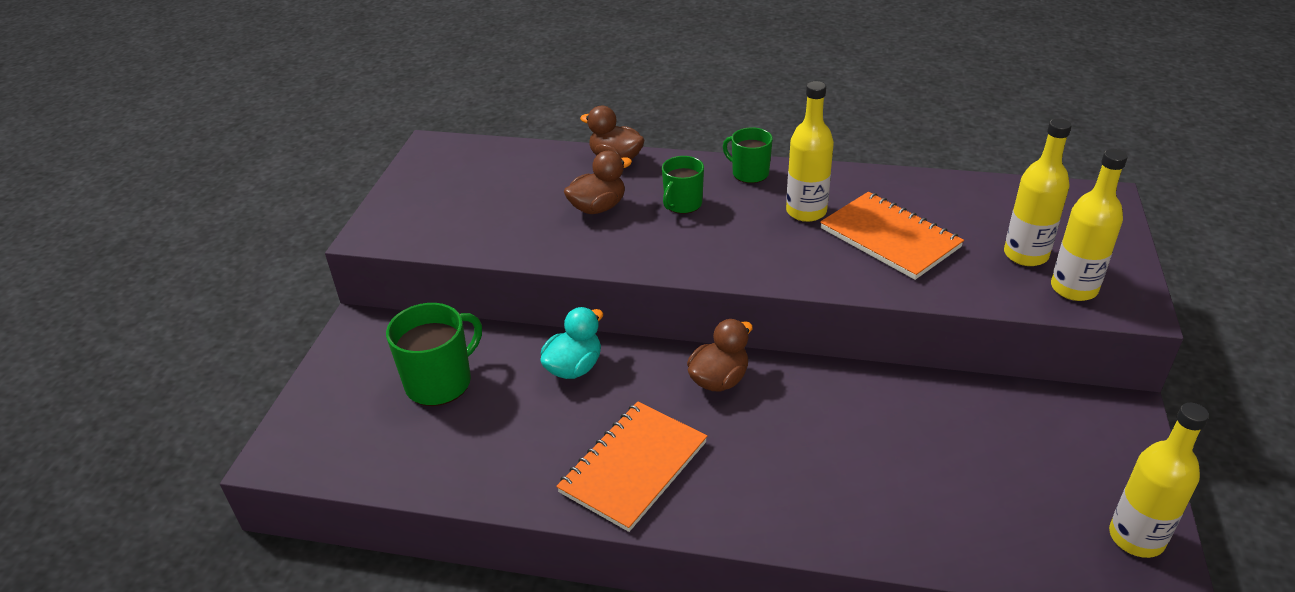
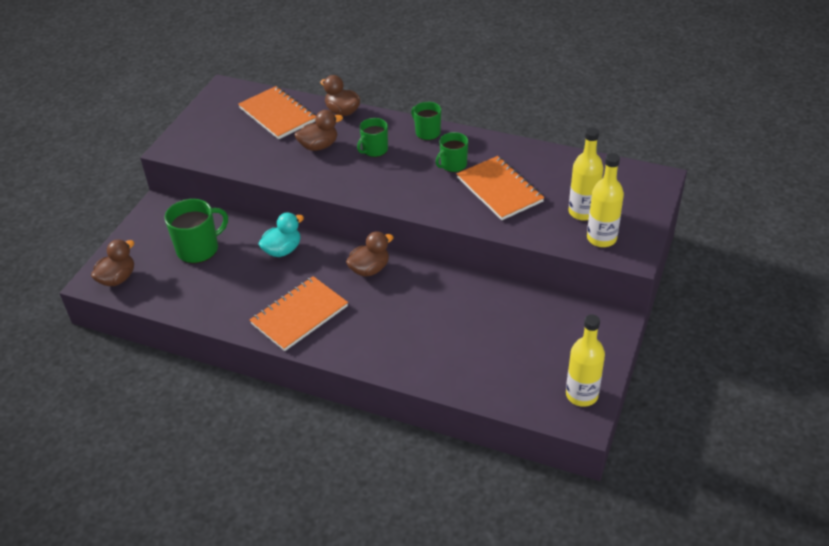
camera: 10 degrees right, 5 degrees up
(316, 446) = (117, 278): none -> brown duck
(521, 172) = (277, 114): none -> orange notebook
(806, 211) = (453, 165): yellow bottle -> green mug

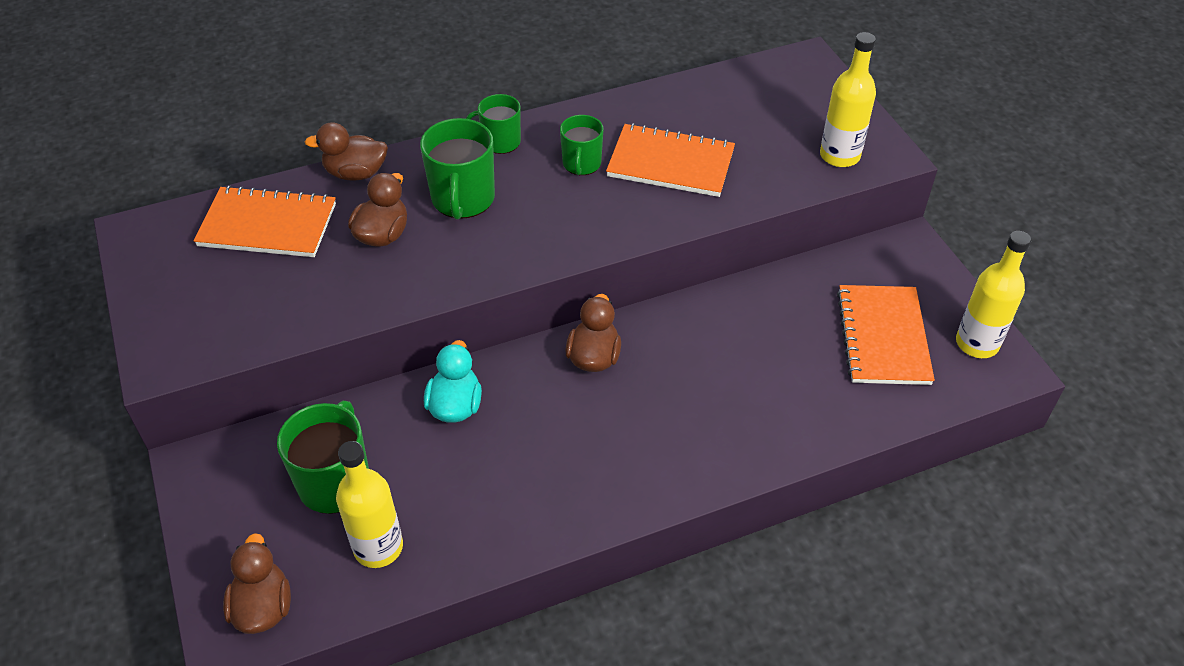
camera: 45 degrees left, 5 degrees up
(299, 315) = (583, 472): orange notebook -> orange notebook (883, 337)
(374, 150) = (463, 199): green mug -> green mug, size x1.59
(582, 212) = (785, 138): yellow bottle -> yellow bottle (378, 547)

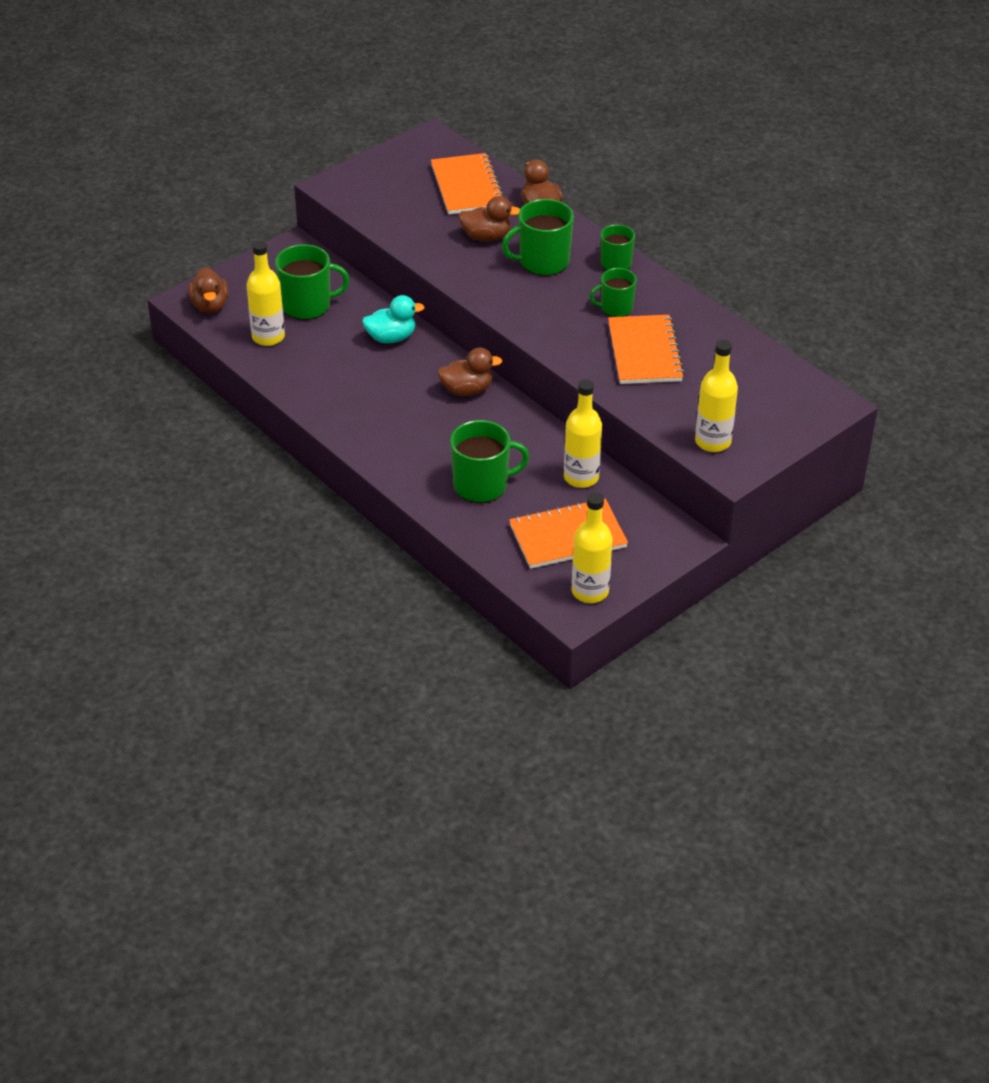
camera: 70 degrees right, 5 degrees down
(263, 607) = (210, 305): brown duck -> brown duck turned 105 degrees clockwise
(773, 390) = (482, 485): none -> green mug
(787, 298) = (581, 477): none -> yellow bottle

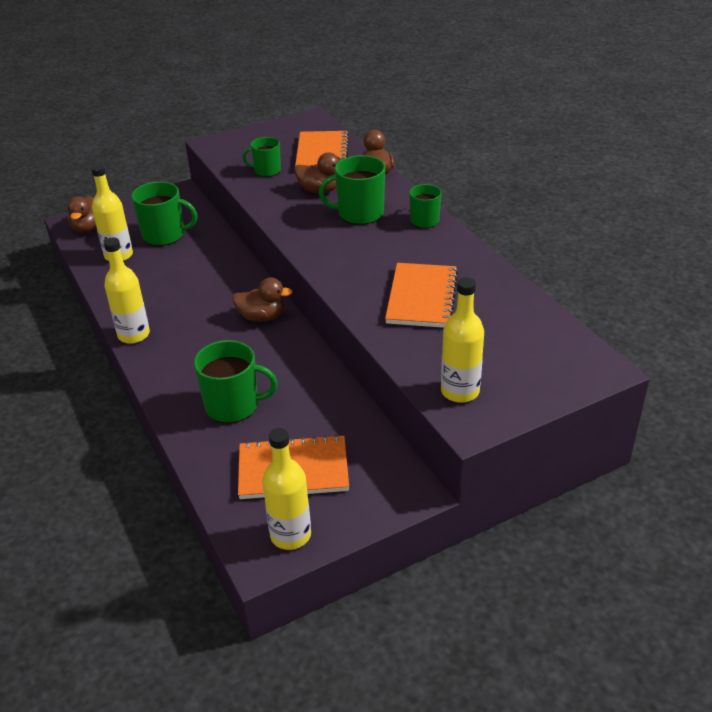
camera: 15 degrees right, 5 degrees down
(391, 338) = (219, 267): turquoise duck -> none
(581, 477) = (332, 411): yellow bottle -> yellow bottle (134, 335)
(616, 308) = (409, 256): green mug -> green mug (267, 171)

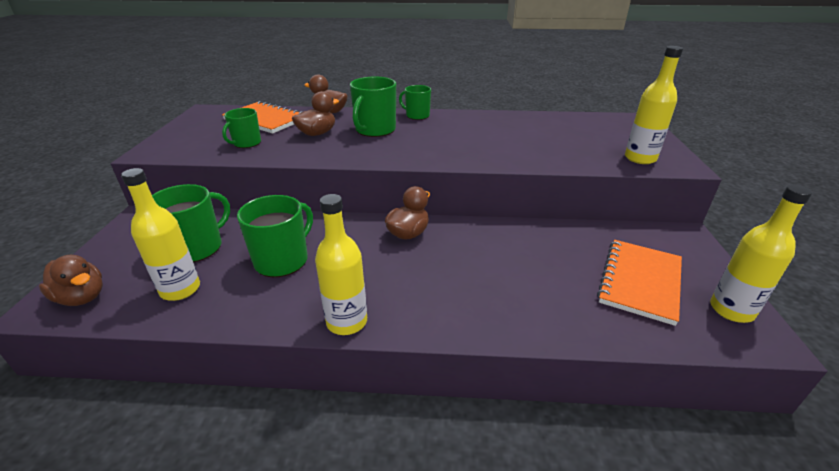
camera: 60 degrees left, 5 degrees down
(233, 405) = (527, 288): green mug -> green mug (282, 260)
(422, 297) = (514, 140): orange notebook -> none

